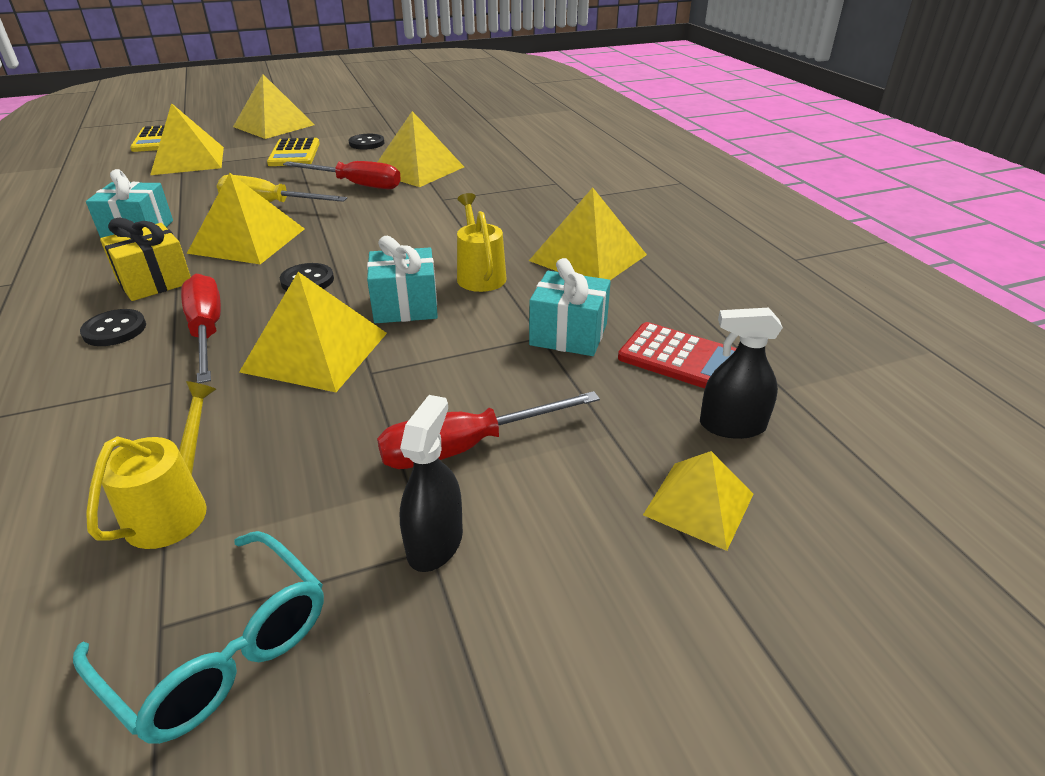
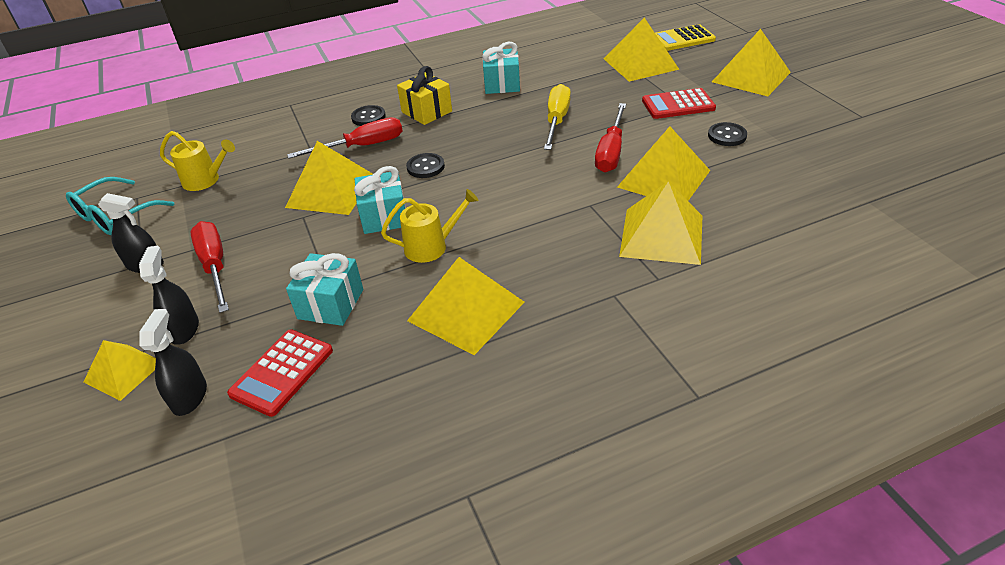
camera: 90 degrees right, 5 degrees up
(247, 240) = (489, 128): yellow pyramid -> yellow pyramid (662, 235)
(294, 153) = (678, 105): yellow calculator -> red calculator
(609, 455) = (184, 329): none -> black spray bottle

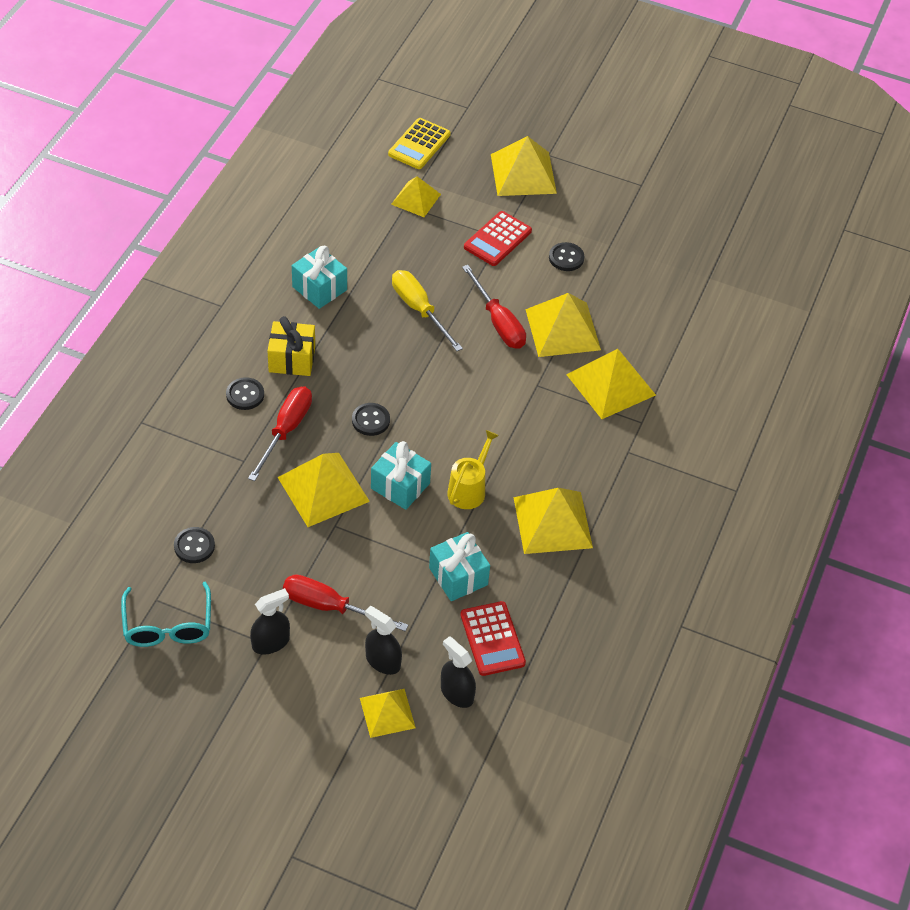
camera: 50 degrees left, 10 degrees up
(205, 180) = (194, 546): yellow watering can -> black button
(640, 64) = (416, 199): yellow pyramid -> yellow pyramid, size x0.62

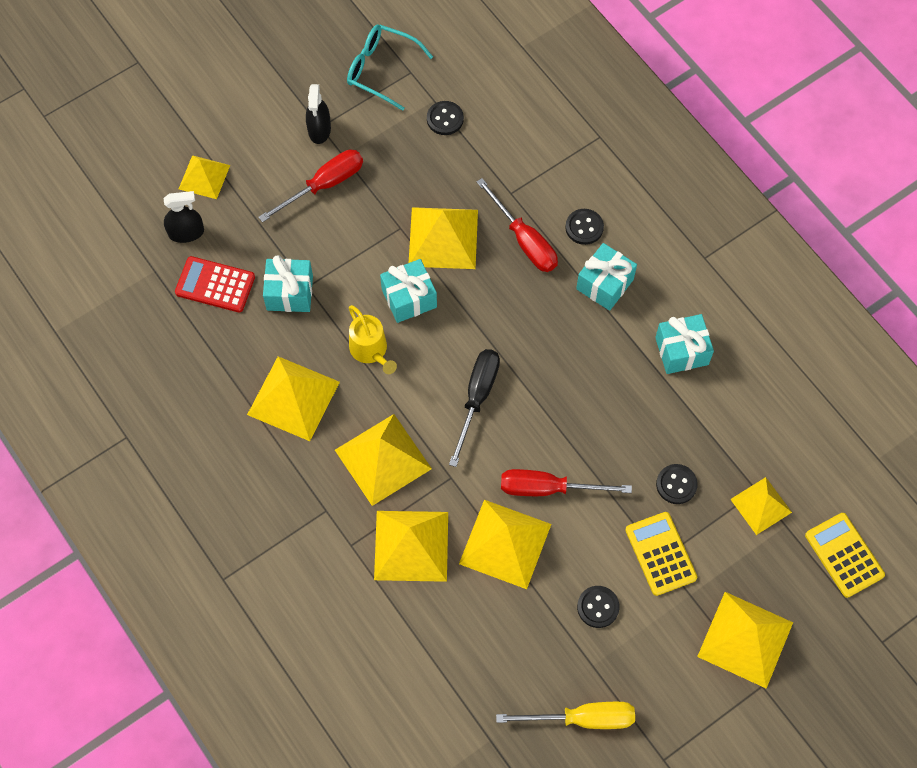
camera: 125 degrees right, 15 degrees up
(292, 359) = (605, 284): yellow gift -> turquoise gift
(370, 420) = (495, 312): black button -> black button (676, 484)
(383, 661) = (250, 197): black spray bottle -> none
(419, 309) = (605, 425): yellow screwdriver -> yellow screwdriver (582, 718)
(457, 398) = (477, 398): none -> black screwdriver
(497, 239) = (660, 554): red calculator -> yellow calculator
(556, 435) = (383, 459): none -> yellow pyramid

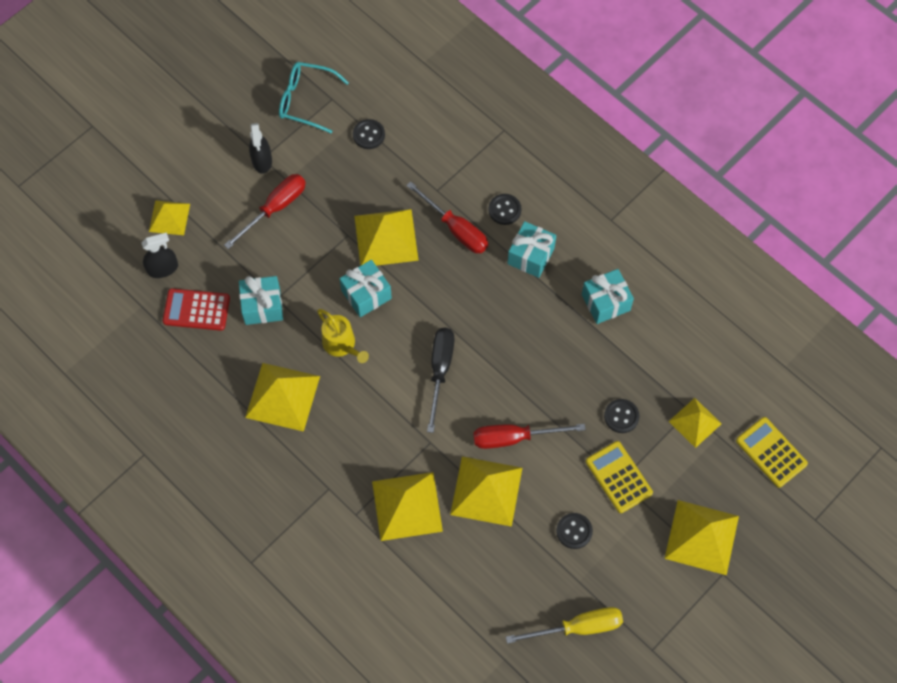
camera: 10 degrees left, 0 degrees up
(383, 459) = (369, 436): yellow pyramid -> none

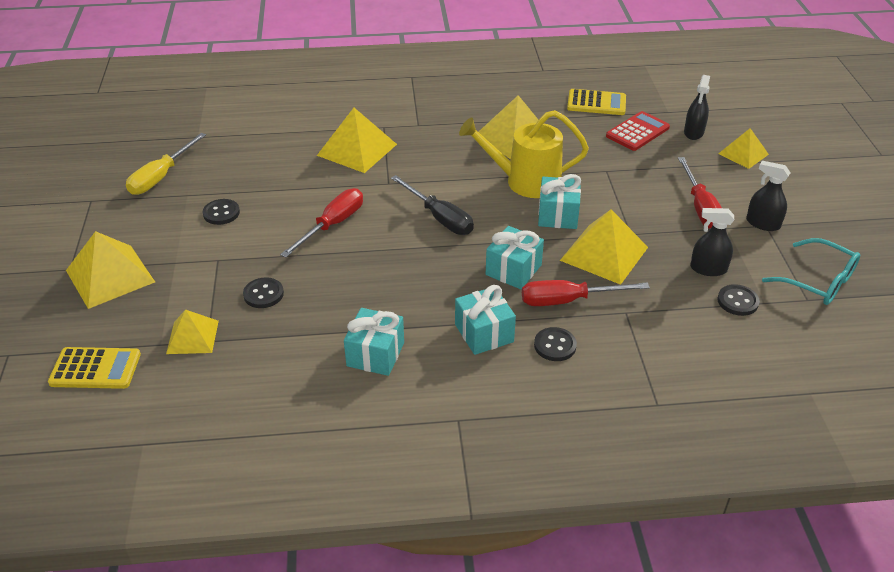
camera: 130 degrees right, 25 degrees down
(262, 306) = (606, 161): turquoise gift -> turquoise gift (513, 270)
(306, 100) = (818, 281): turquoise glasses -> turquoise glasses turned 75 degrees clockwise
(342, 345) = (525, 181): yellow watering can -> yellow watering can, size x1.61
(347, 167) = (708, 269): none -> black spray bottle
(486, 491) = (314, 189): yellow pyramid -> none
(618, 477) = (221, 260): yellow calculator -> yellow calculator (596, 103)

